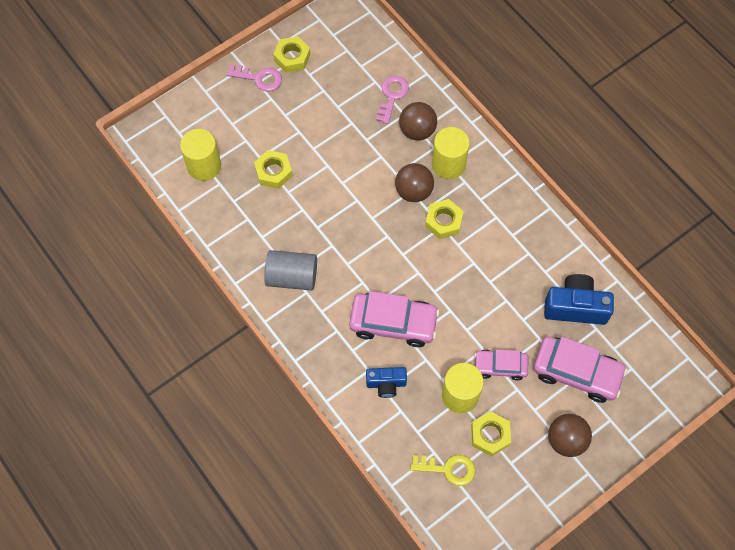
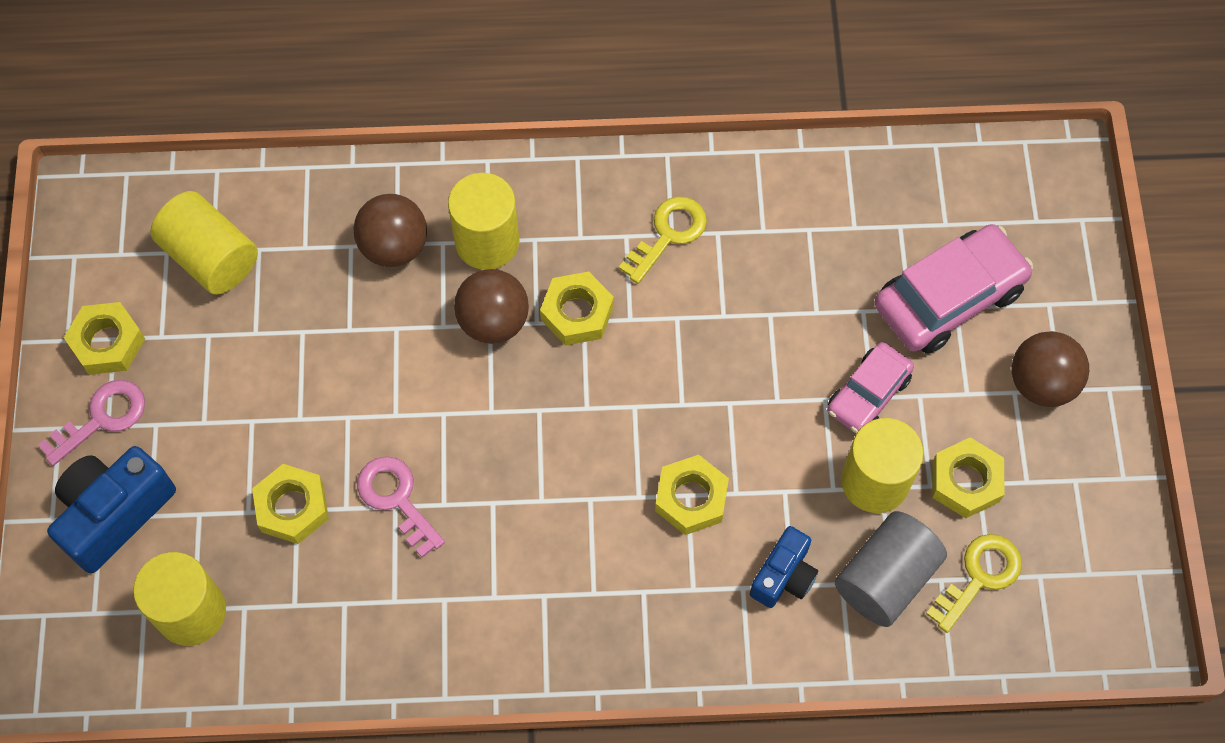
camera: 55 degrees left, 0 degrees up
(292, 277) = (501, 600): grey cylinder -> grey cylinder (885, 578)
(358, 67) = (211, 257): none -> yellow cylinder
(392, 96) = (304, 242): pink key -> pink key (396, 499)
(393, 323) = (691, 498): pink car -> yellow nut
(511, 233) = (668, 234): none -> yellow key
(575, 307) = (847, 229): blue camera -> blue camera (114, 514)

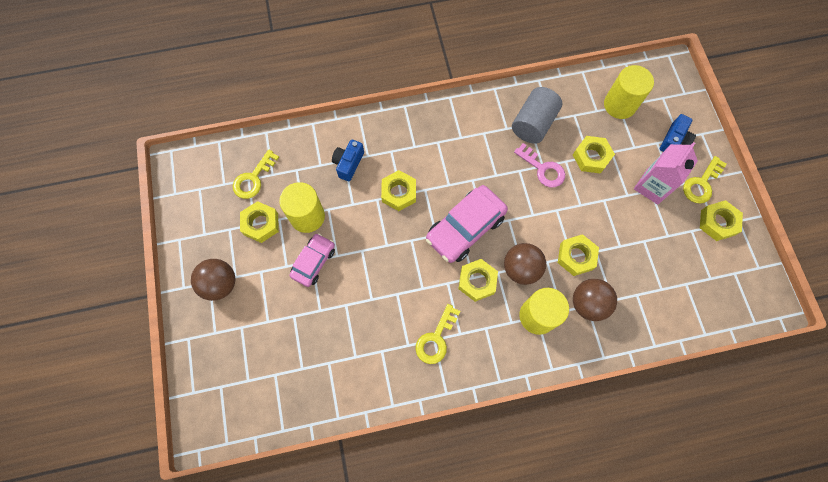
camera: 170 degrees right, 5 degrees up
(102, 418) = (701, 184): pink key -> yellow key
(114, 514) = (674, 140): blue camera -> blue camera, size x0.62
(198, 429) = (652, 186): none -> pink carton
(211, 257) = (685, 280): yellow cylinder -> none
(388, 326) = (576, 257): none -> yellow nut
(885, 578) = (299, 170): grey cylinder -> grey cylinder (533, 124)
(948, 297) = (272, 326): pink car -> pink car (465, 228)

